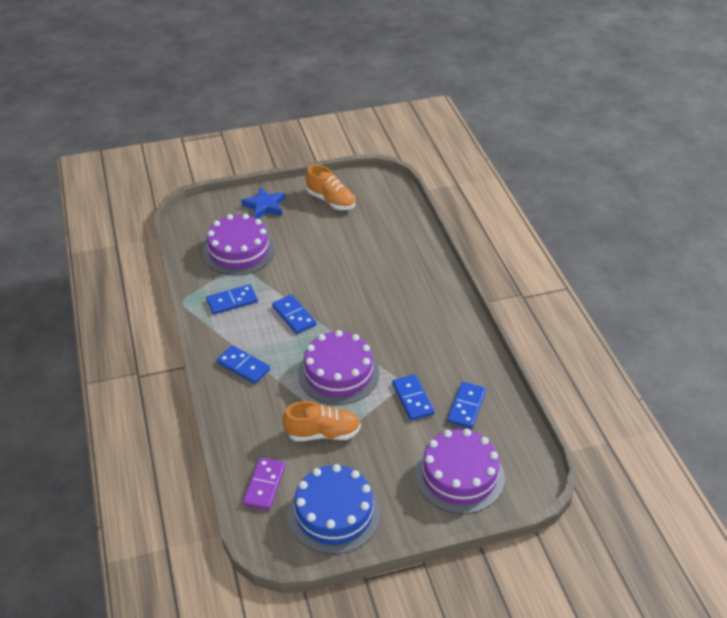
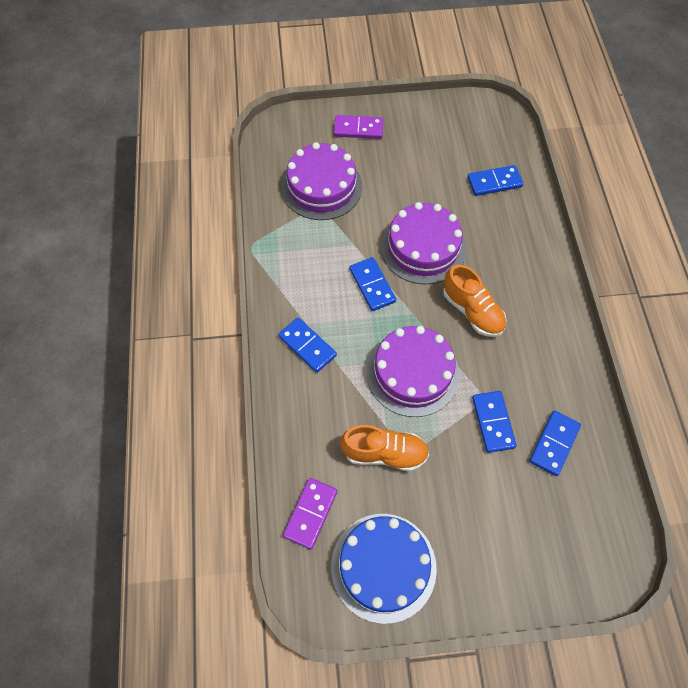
camera: 10 degrees right, 20 degrees up
(232, 301) = (306, 255): blue domino -> blue domino (494, 182)
(265, 206) = (358, 129): blue star -> purple domino
(331, 201) = (434, 131): orange shoe -> orange shoe (472, 311)
(459, 476) = (533, 540): purple cake -> purple cake (423, 247)

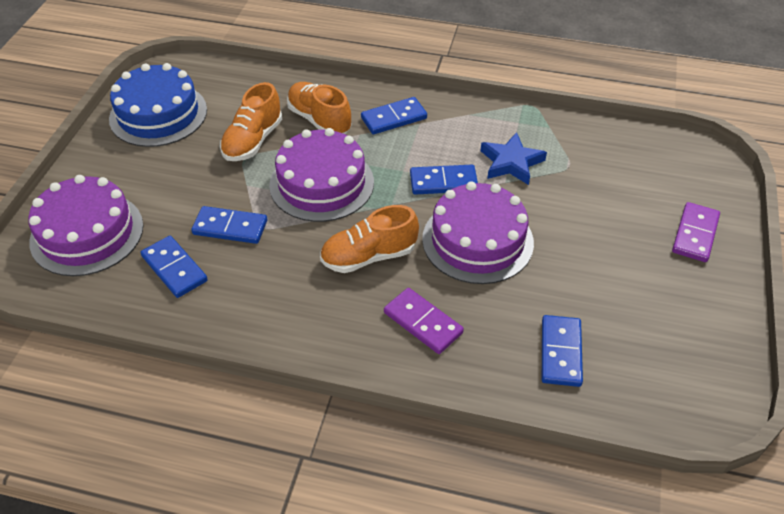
camera: 110 degrees right, 15 degrees down
(310, 513) = (232, 85): purple domino -> purple domino (422, 323)
(322, 187) = (601, 176): purple cake -> purple cake (87, 233)
(330, 246) = (511, 162): none -> blue star
(333, 407) = (319, 120): none -> orange shoe

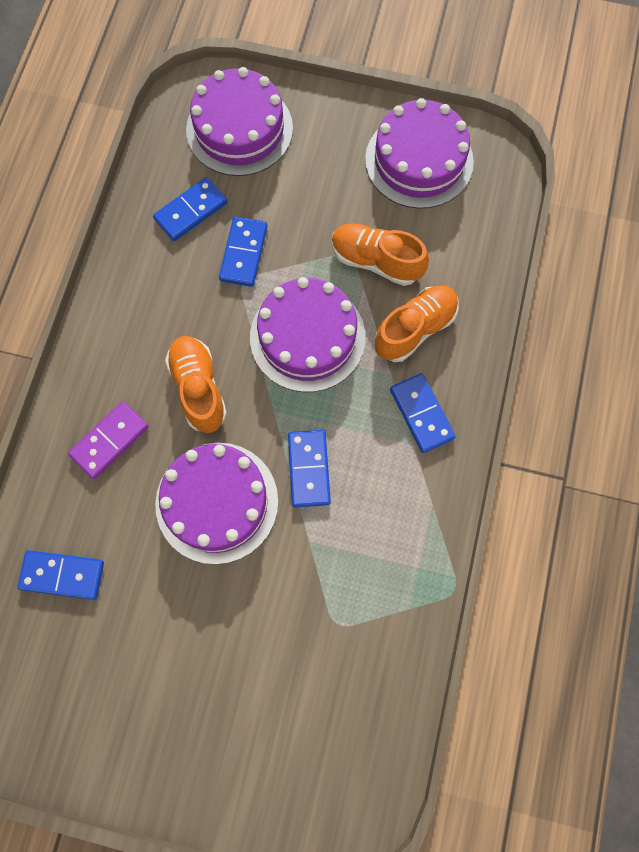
camera: 90 degrees right, 25 degrees up
(158, 114) = (419, 160): blue cake -> purple cake
(511, 162) = (343, 551): blue star -> none
(695, 234) = (218, 763): purple domino -> none

